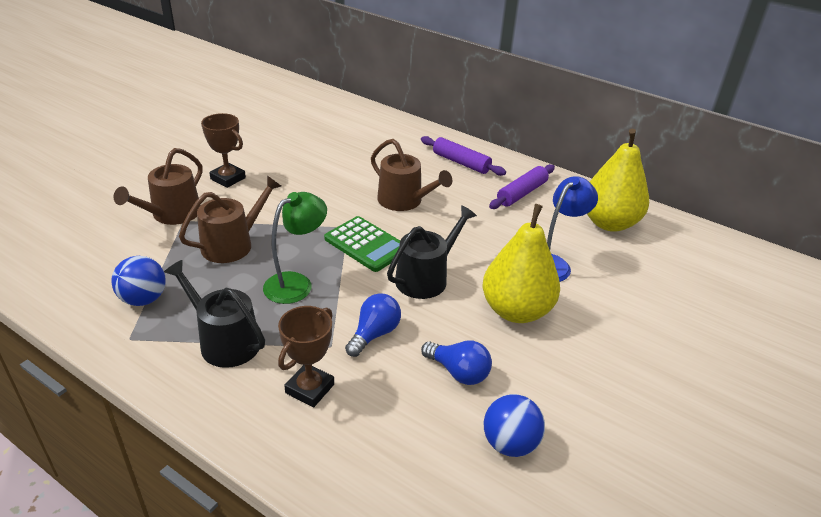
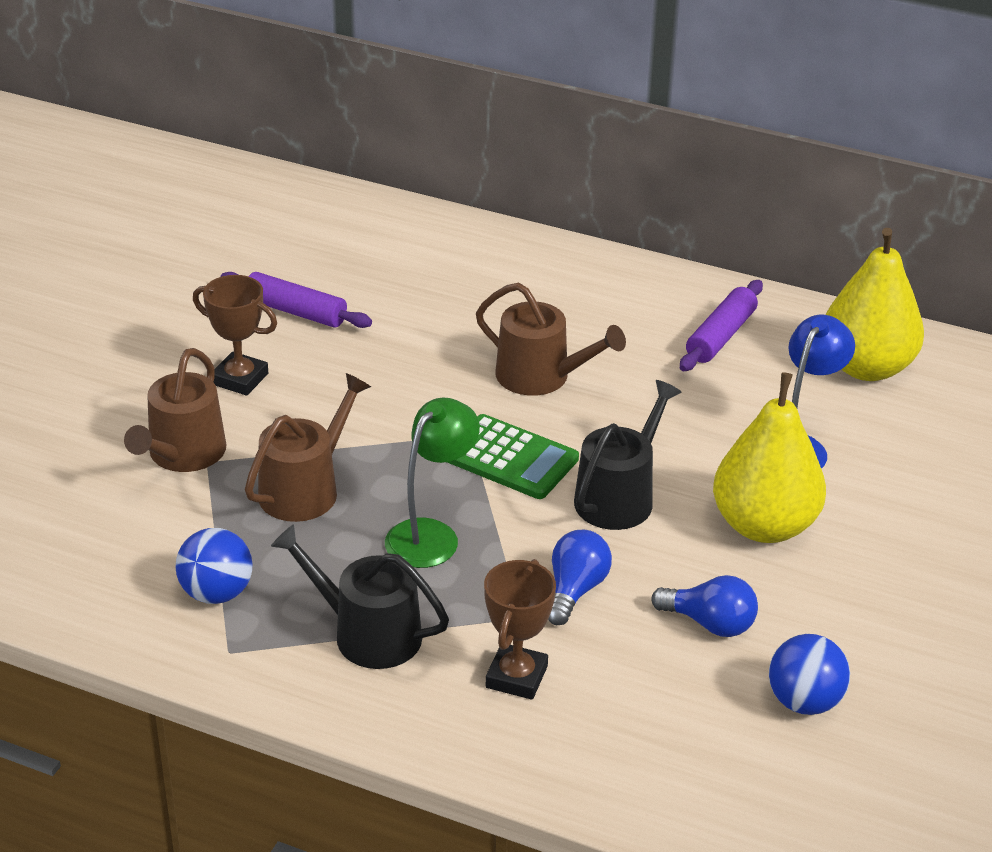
camera: 10 degrees left, 0 degrees up
(461, 162) = (608, 294): purple rolling pin -> purple rolling pin (296, 311)

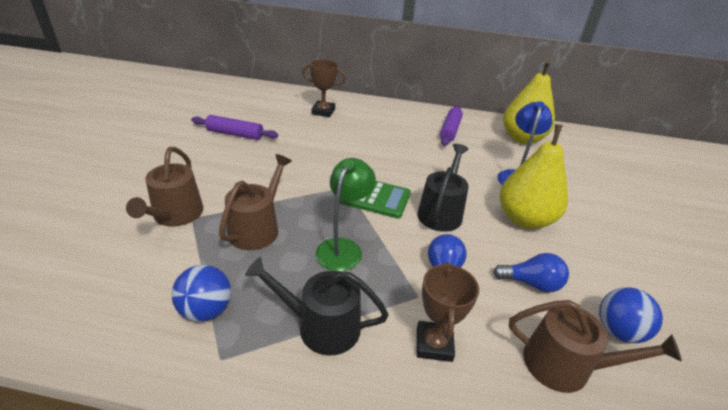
camera: 15 degrees left, 0 degrees up
(240, 379) = (208, 169): brown trophy -> brown trophy (323, 111)
(541, 377) = (373, 155): brown watering can -> brown watering can (565, 365)

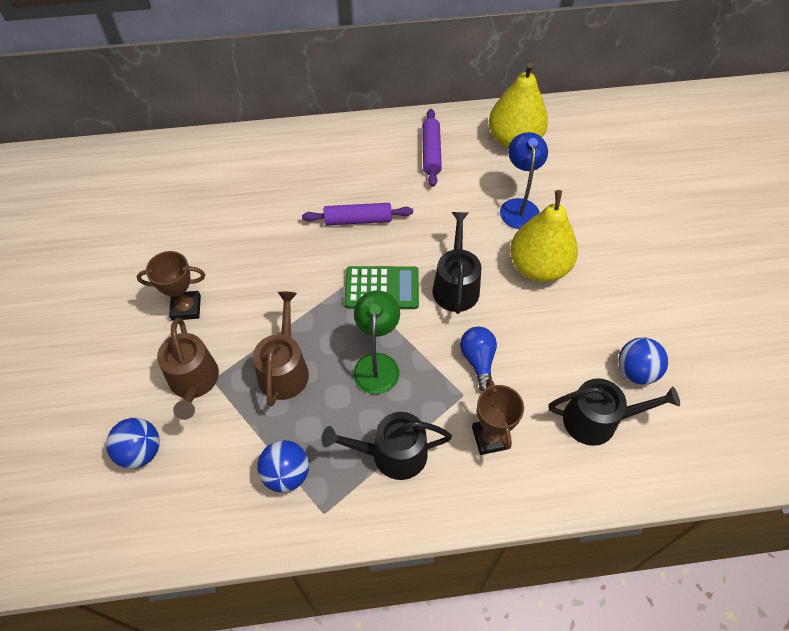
camera: 15 degrees left, 20 degrees up
(92, 250) = (140, 451): none -> blue ball
(235, 134) = (188, 242): purple rolling pin -> purple rolling pin (358, 220)
(323, 111) = (272, 167): brown trophy -> brown trophy (186, 308)
(531, 283) = (558, 346): blue light bulb -> none
(565, 365) = (597, 420): brown watering can -> black watering can

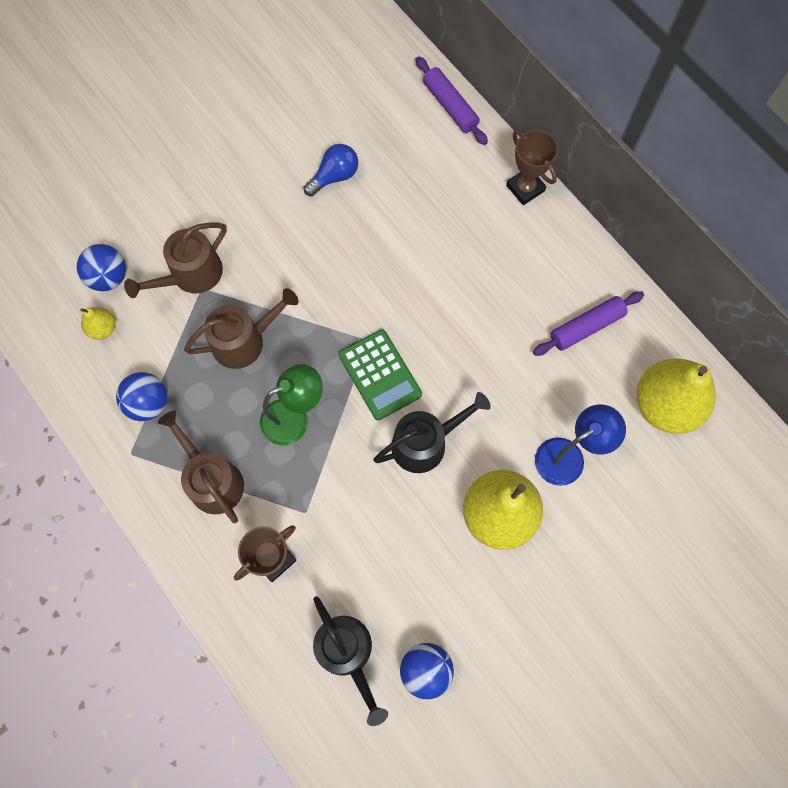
camera: 60 degrees right, 15 degrees up
(186, 308) = (258, 219): brown trophy -> brown trophy (525, 188)
(186, 481) = (103, 328): none -> yellow pear
(358, 220) = (448, 306): purple rolling pin -> purple rolling pin (450, 106)
(392, 454) = (212, 480): black watering can -> brown watering can
(478, 361) = (349, 508): blue light bulb -> blue light bulb (334, 176)

